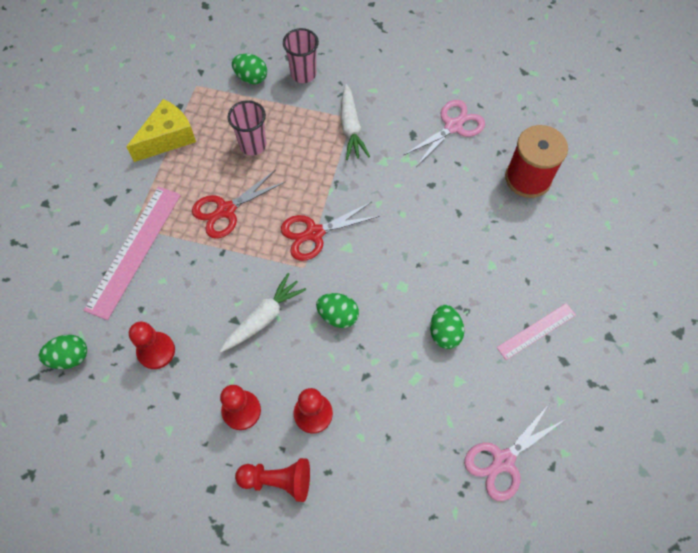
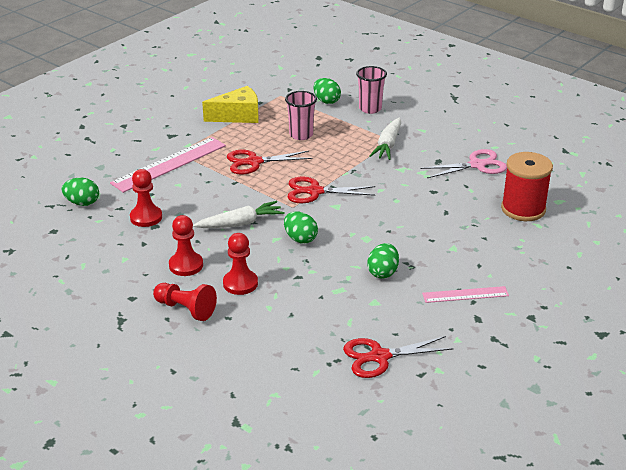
camera: 25 degrees right, 30 degrees down
(503, 461) = (379, 357): pink scissors -> red scissors

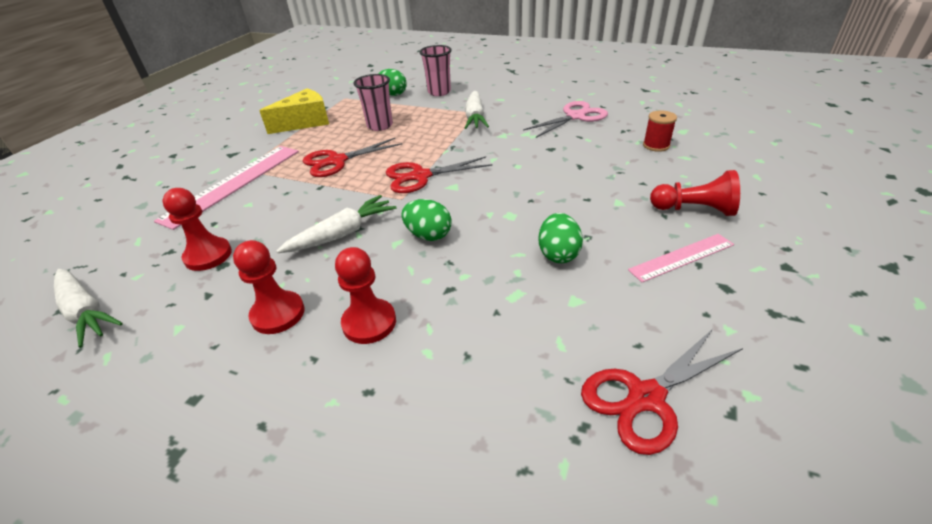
camera: 15 degrees left, 5 degrees up
(68, 236) = (86, 312): none -> white carrot
(82, 203) = (112, 257): green egg -> none
(186, 309) = (292, 396): red pawn -> red pawn (694, 209)
(523, 209) = (656, 145): red spool -> red spool, size x0.51

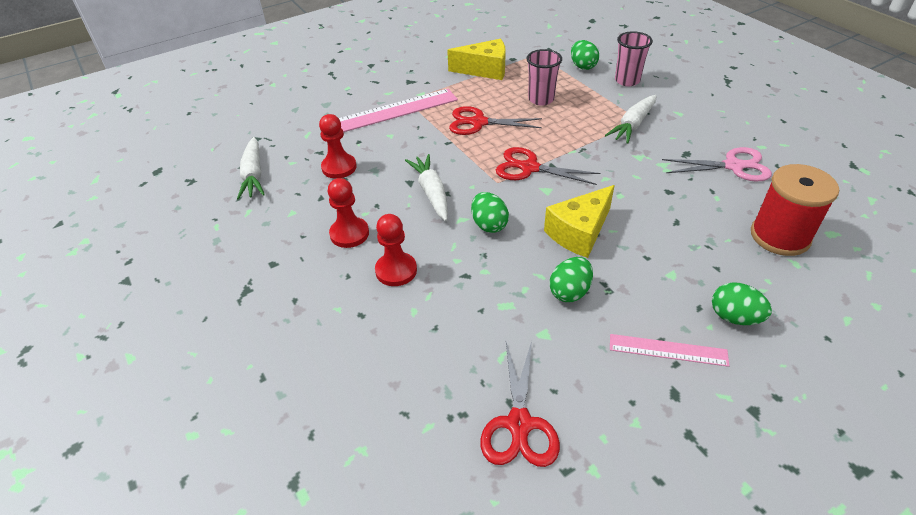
camera: 35 degrees right, 5 degrees up
(342, 234) = (431, 193): white carrot -> white carrot turned 105 degrees counterclockwise
(515, 205) = (579, 232): none -> yellow cheese
(645, 398) = (519, 424): red scissors -> red scissors turned 90 degrees counterclockwise
(656, 145) = (780, 236): red spool -> red spool, size x1.94
(694, 209) = (734, 317): red pawn -> green egg

